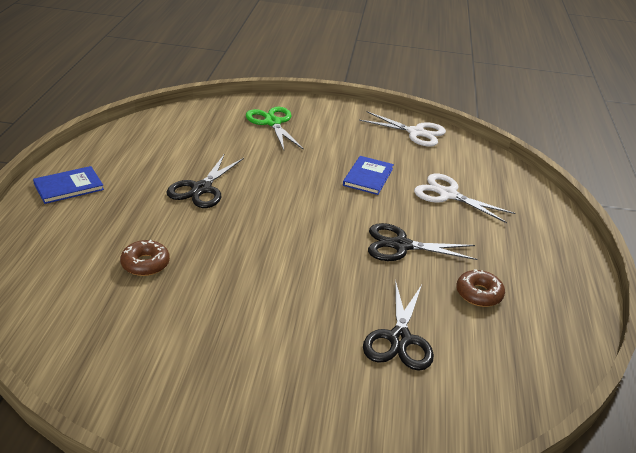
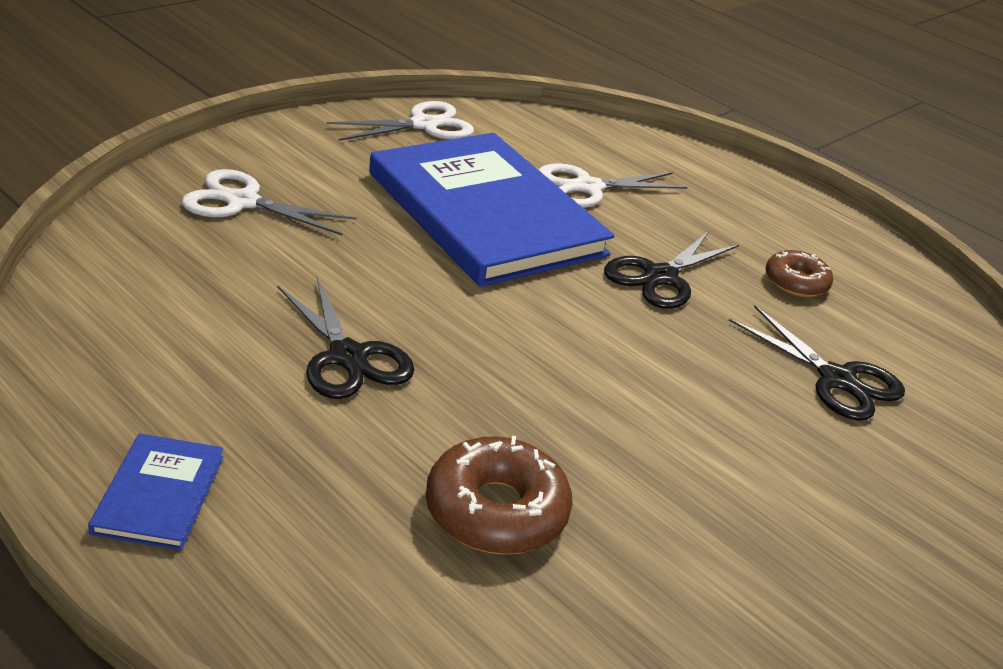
camera: 55 degrees left, 0 degrees up
(145, 264) = (496, 511): brown donut -> brown donut, size x1.57
(272, 123) = (242, 202): green scissors -> white scissors
(368, 177) = (485, 213): blue book -> blue book, size x2.47

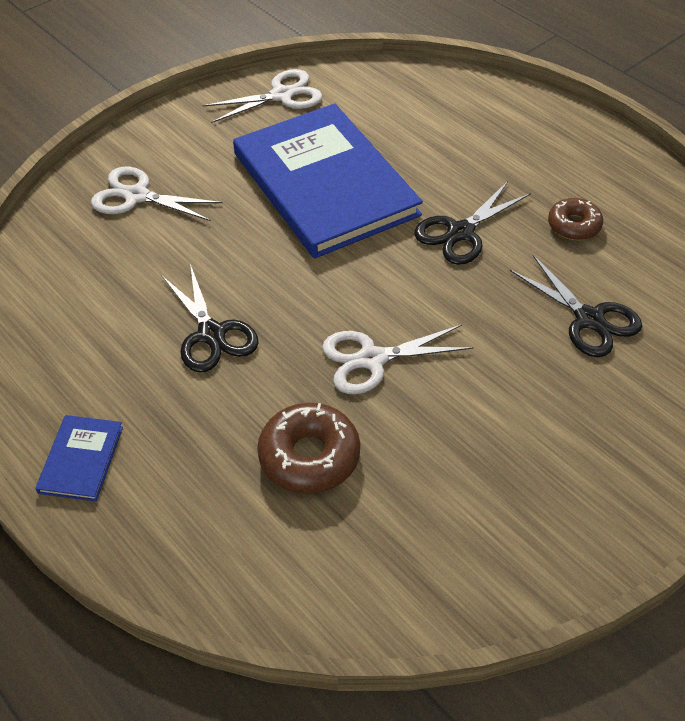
camera: 10 degrees right, 15 degrees up
(588, 187) = (412, 145): white scissors -> white scissors (372, 359)

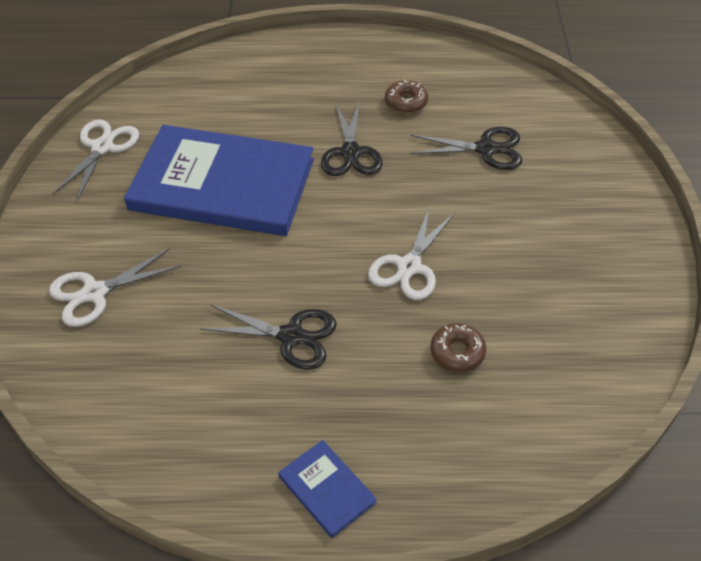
camera: 50 degrees left, 0 degrees up
(309, 456) = (457, 352): brown donut -> brown donut, size x0.64

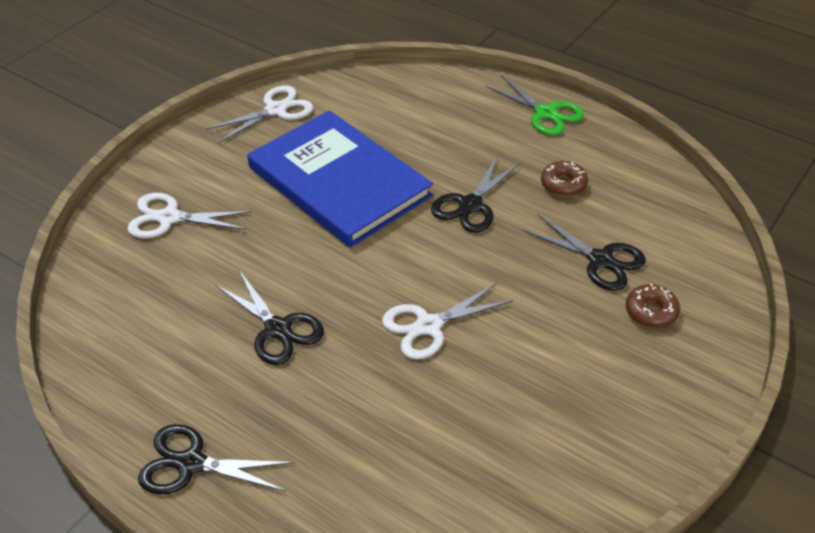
camera: 35 degrees right, 5 degrees down
(327, 489) = (191, 463): blue book -> black scissors
(339, 50) = (545, 113): none -> green scissors
(457, 352) = (400, 420): brown donut -> brown donut (651, 312)

